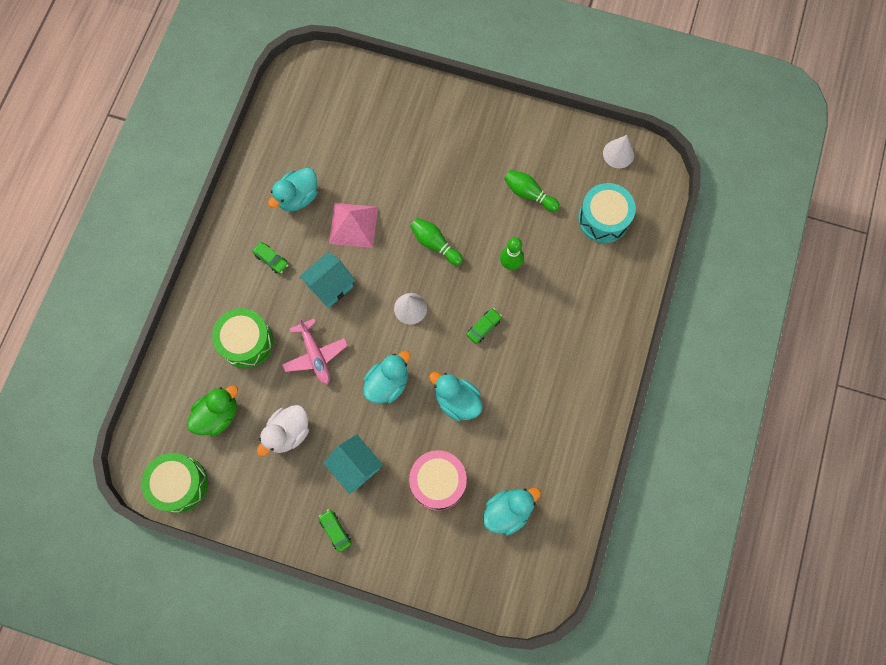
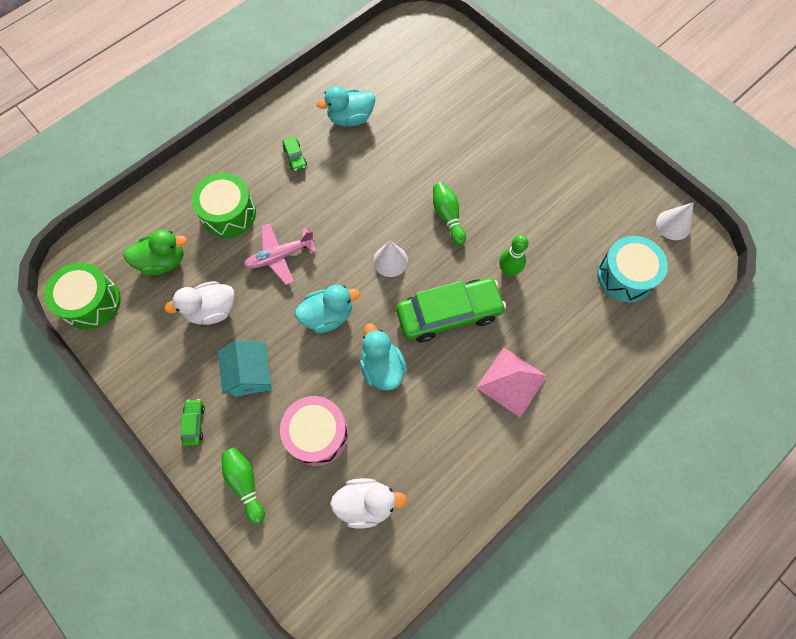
camera: 30 degrees right, 5 degrees down
(315, 355) = (280, 256): pink plane -> pink plane turned 60 degrees clockwise
(330, 286) = (331, 204): turquoise house -> none
(353, 225) = (384, 164): pink pyramid -> pink pyramid (511, 381)
(483, 327) = (449, 314): green car -> green car, size x2.43
(507, 511) = (366, 503): turquoise duck -> white duck
(529, 194) = (563, 217): green bowling pin -> green bowling pin (245, 483)

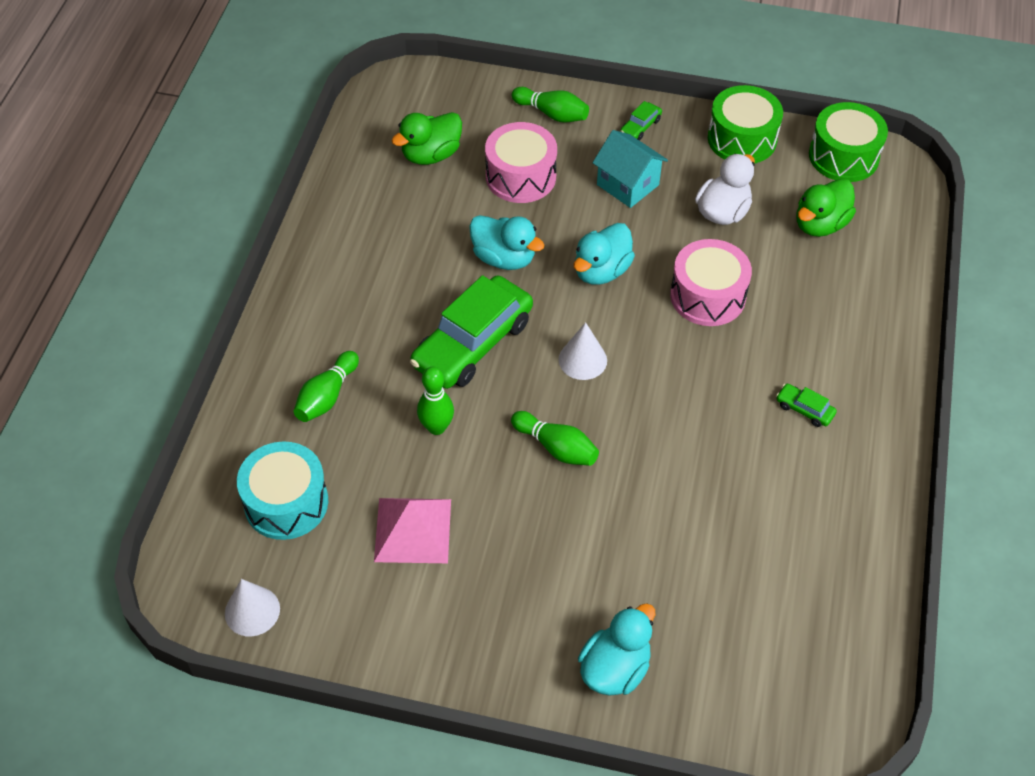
camera: 145 degrees right, 15 degrees down
(194, 423) = (640, 126): green car -> green car turned 75 degrees clockwise
(228, 213) = (808, 305): green drum -> green drum (742, 139)
(280, 256) = (707, 296): pink plane -> pink drum
(350, 118) = (789, 501): turquoise duck -> turquoise duck (615, 668)
(366, 503) = (431, 155): white duck -> green duck
(511, 381) = (358, 318): pink pyramid -> pink pyramid (413, 530)
(564, 333) = (327, 396): none -> green bowling pin

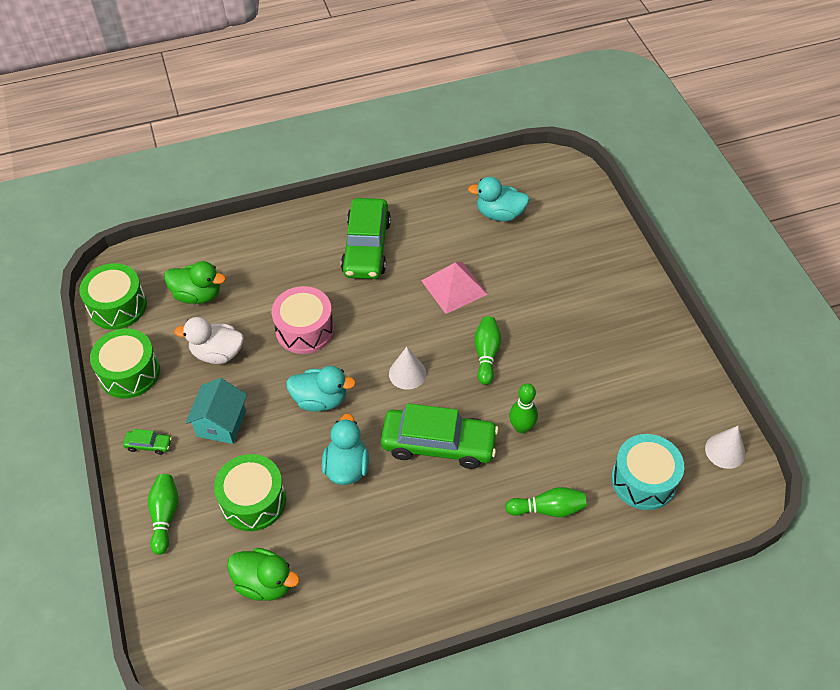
camera: 120 degrees left, 0 degrees up
(413, 530) = (603, 398): pink pyramid -> pink pyramid (454, 287)
(520, 176) = (253, 501): pink drum -> green drum
(615, 668) = (603, 262): turquoise duck -> turquoise duck (499, 214)
(804, 409) = (366, 247): green car -> green car, size x2.43

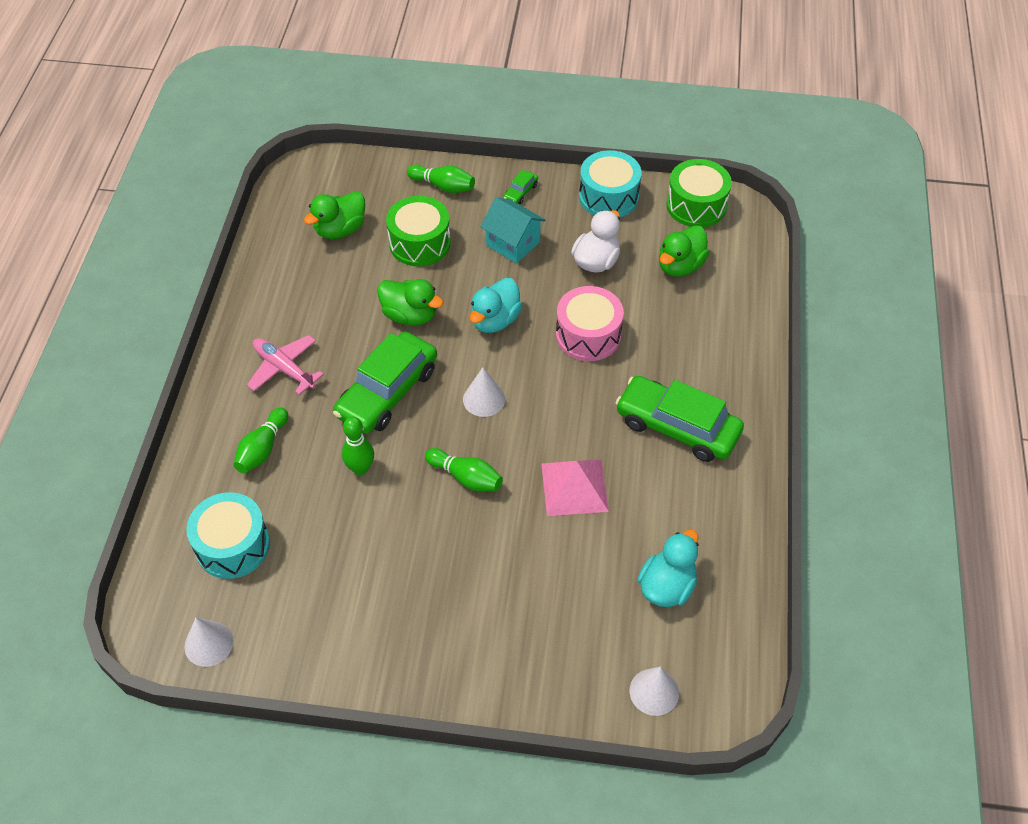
camera: 115 degrees right, 0 degrees up
(129, 373) = (608, 197): green drum -> turquoise drum
(346, 467) = (410, 315): turquoise duck -> green duck
(459, 539) = (284, 368): none -> pink plane
(575, 198) = (654, 691): none -> white cone

